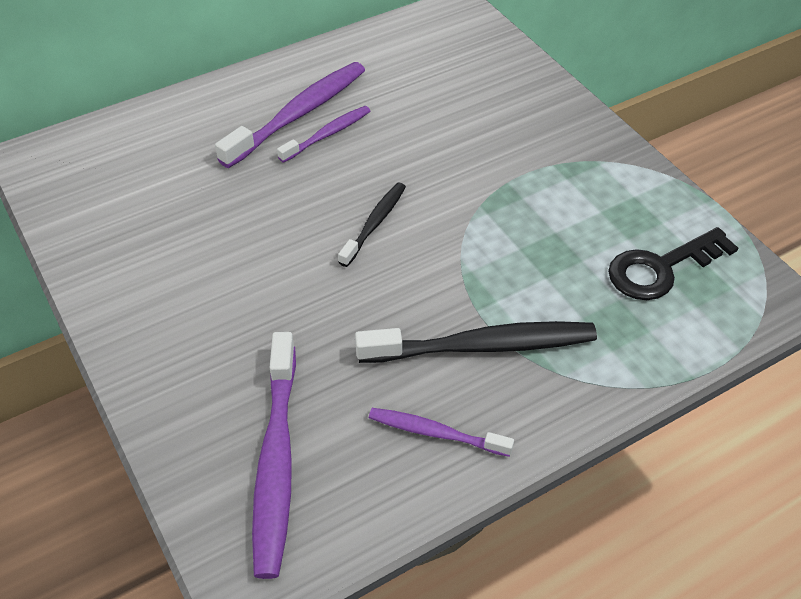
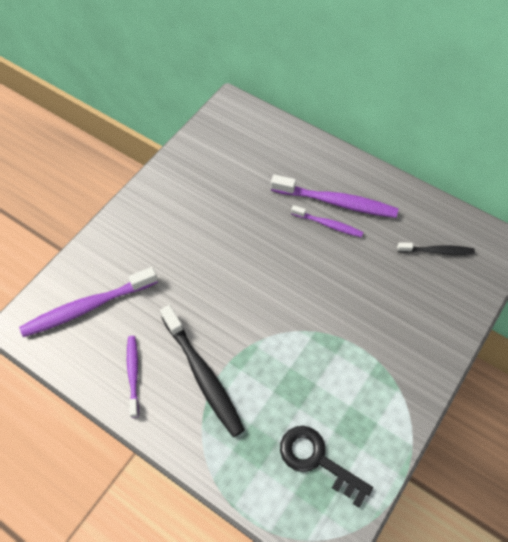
camera: 65 degrees right, 10 degrees up
(374, 224) = (268, 281): black toothbrush -> black toothbrush (436, 251)

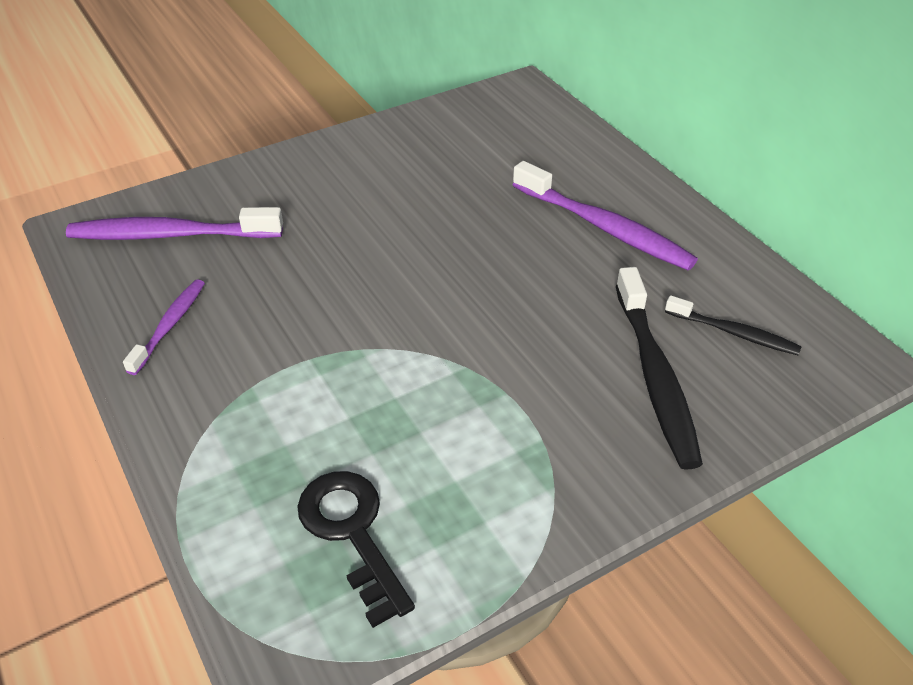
camera: 25 degrees right, 15 degrees down
(202, 374) = (262, 360): black toothbrush -> black toothbrush (655, 376)
(328, 224) = (573, 248): purple toothbrush -> none

